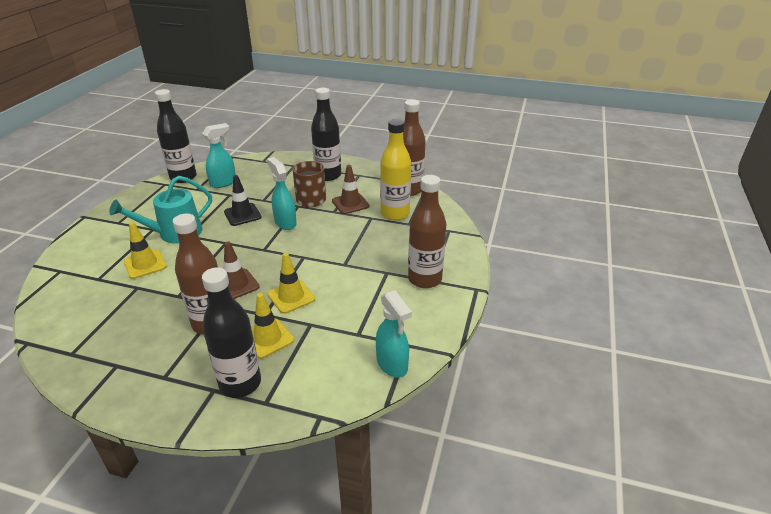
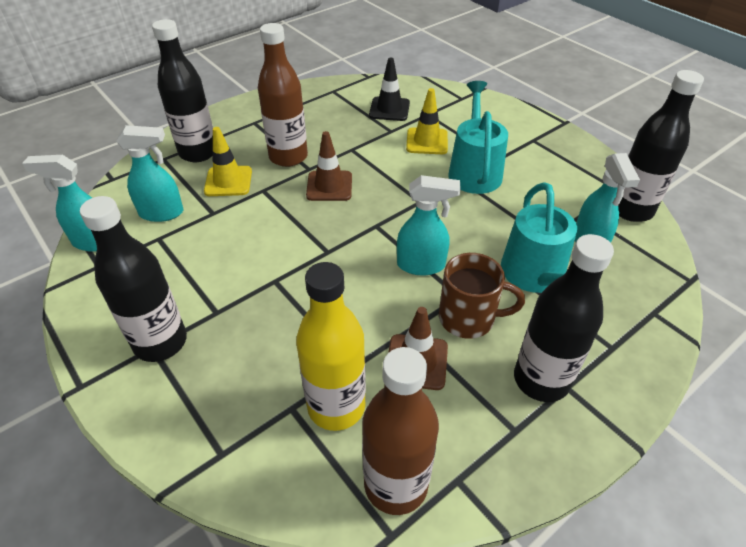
camera: 125 degrees right, 10 degrees up
(242, 214) = (476, 233): black traffic cone -> black traffic cone (389, 109)
(263, 190) = (535, 275): none -> turquoise watering can
(291, 296) = (267, 215): yellow traffic cone -> none
(333, 350) = (162, 213): none -> turquoise spray bottle
(425, 279) = (160, 342): brown bottle -> black bottle

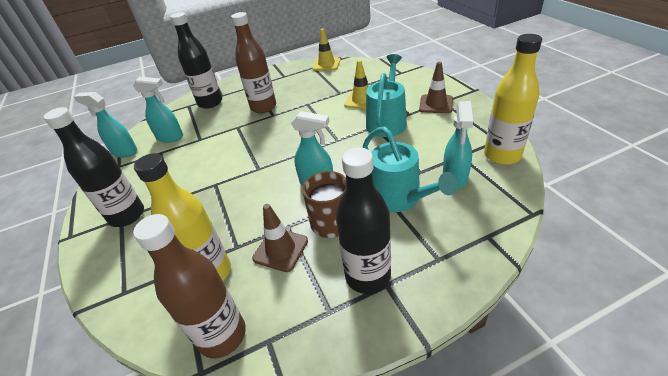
camera: 20 degrees right, 5 degrees down
(228, 181) = (219, 120): yellow traffic cone -> yellow traffic cone (326, 64)
(329, 186) = (280, 126): brown traffic cone -> brown traffic cone (436, 104)
(389, 109) = (345, 79): black traffic cone -> none
(535, 275) = (399, 198): turquoise watering can -> turquoise watering can turned 45 degrees counterclockwise
(631, 210) = (502, 155): black bottle -> yellow bottle

